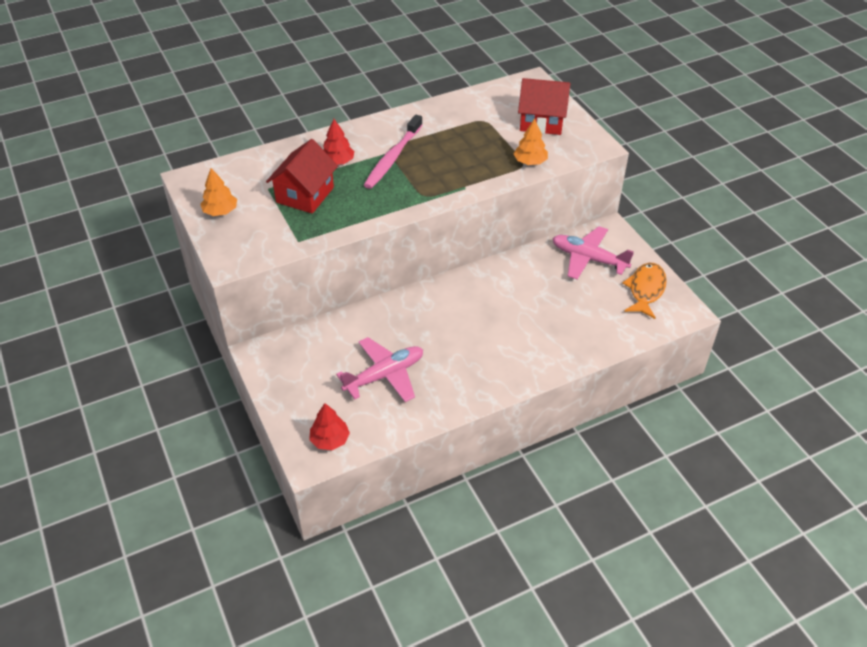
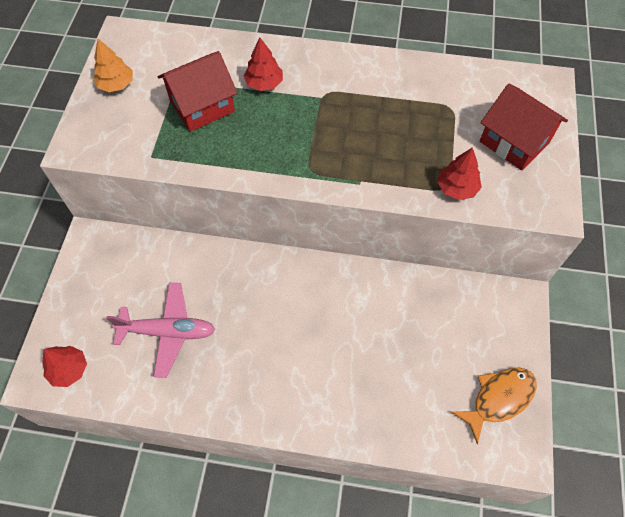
camera: 35 degrees right, 15 degrees up
(392, 158) = (319, 106): pink toothbrush -> none
(530, 162) = (457, 188): orange tree -> red tree
(588, 259) = (468, 321): pink plane -> none

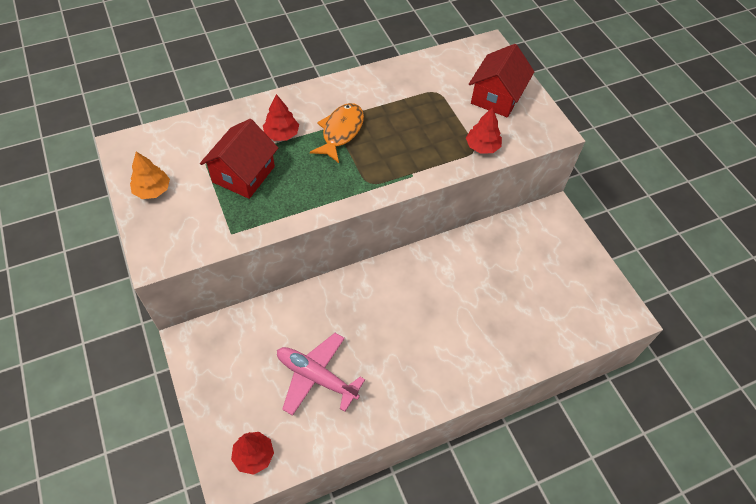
camera: 35 degrees left, 5 degrees down
(168, 332) = (316, 377): pink plane -> pink plane turned 120 degrees counterclockwise
(499, 399) = (588, 287): orange fish -> orange fish (341, 132)
(514, 142) = (496, 97): red house -> red house turned 75 degrees counterclockwise

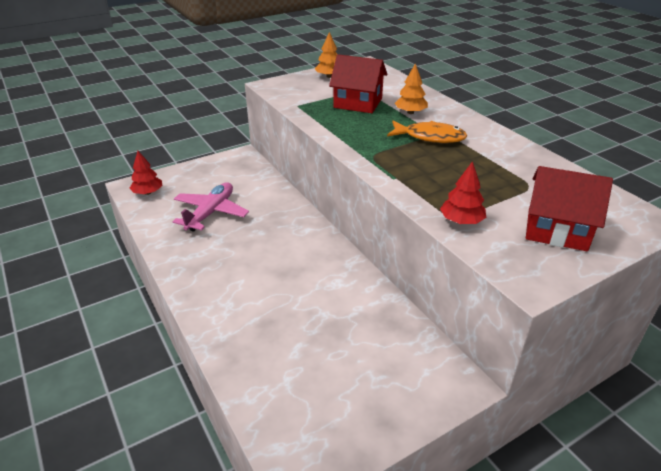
camera: 85 degrees right, 20 degrees down
(281, 134) = (410, 112): red tree -> orange tree

